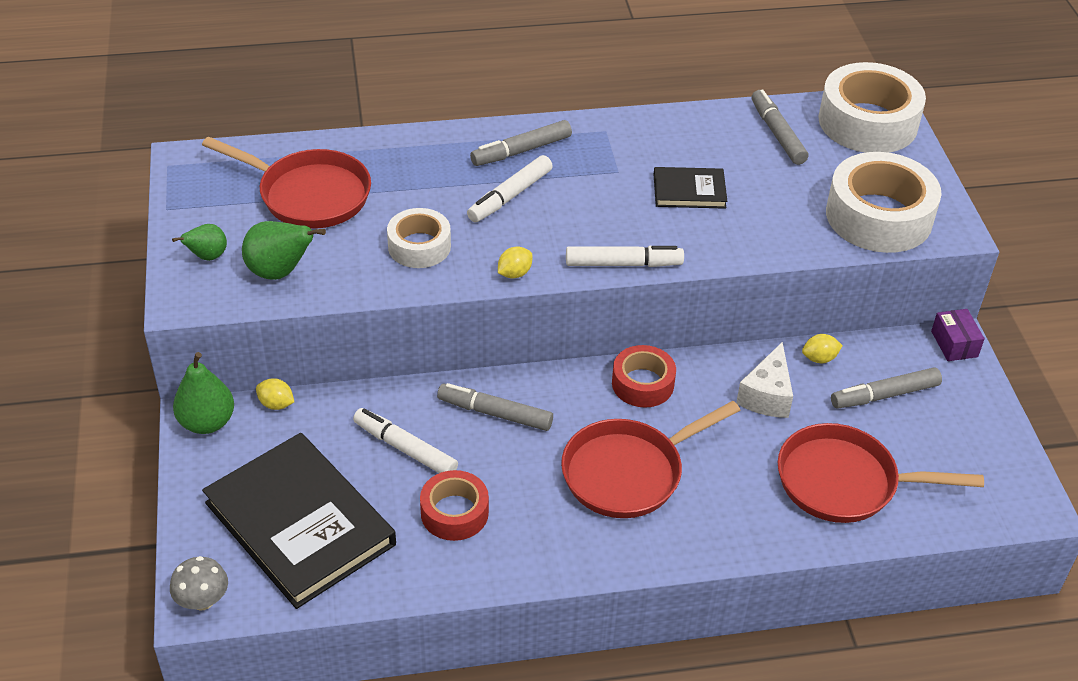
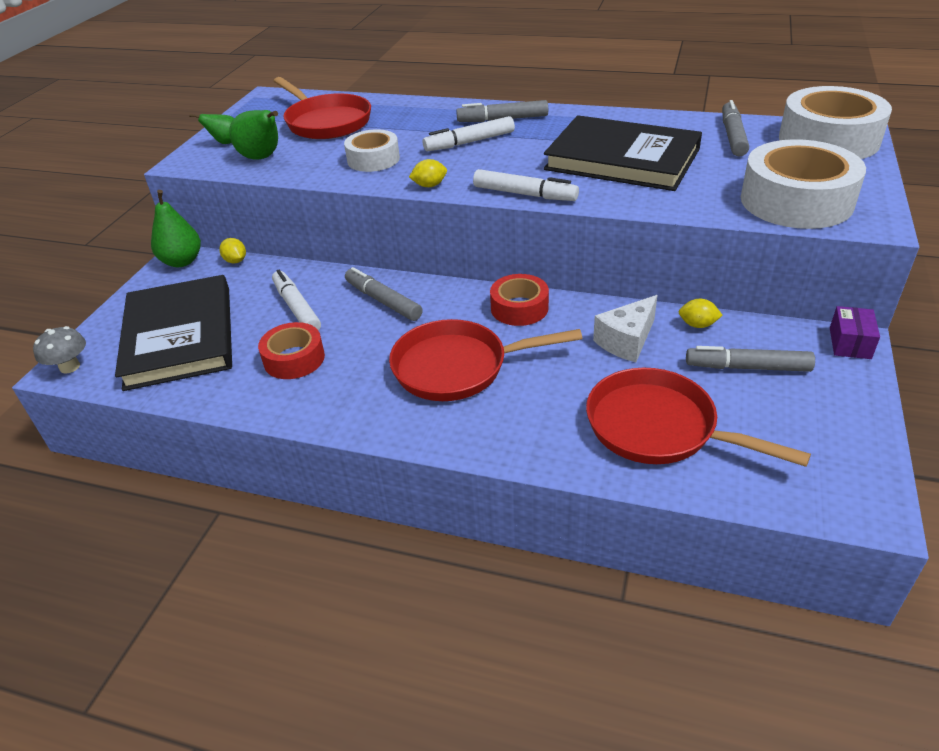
camera: 30 degrees right, 5 degrees down
(689, 191) = (622, 159): black book -> black book, size x2.06

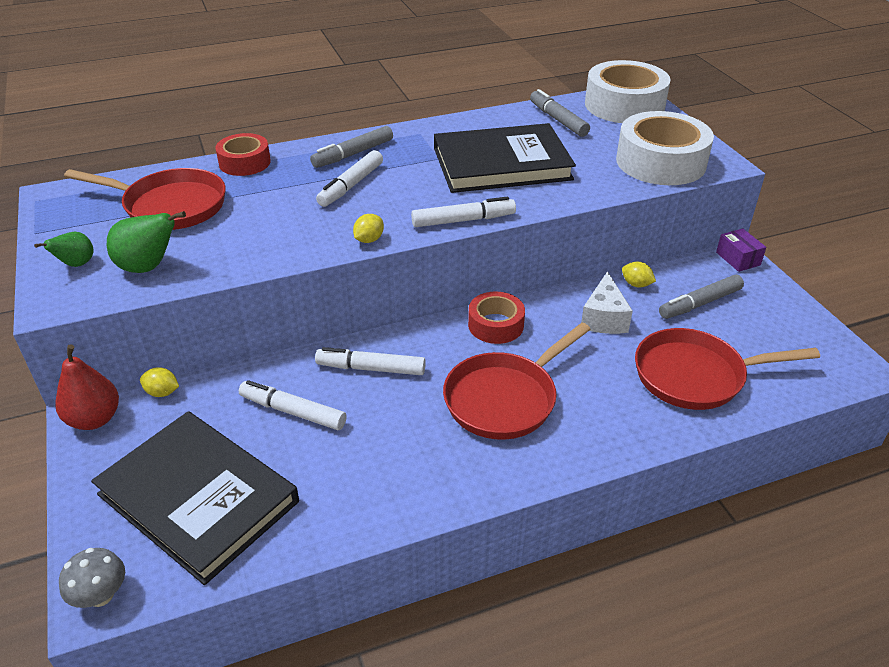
camera: 40 degrees left, 0 degrees up
(182, 261) = (94, 419): green pear -> red pear
(294, 359) = (351, 461): red tape -> red tape (244, 162)
(373, 159) = (278, 231): white tape -> none
(383, 301) = (371, 368): grey marker -> white marker
(697, 325) = (636, 284): yellow lemon -> yellow lemon turned 60 degrees clockwise

